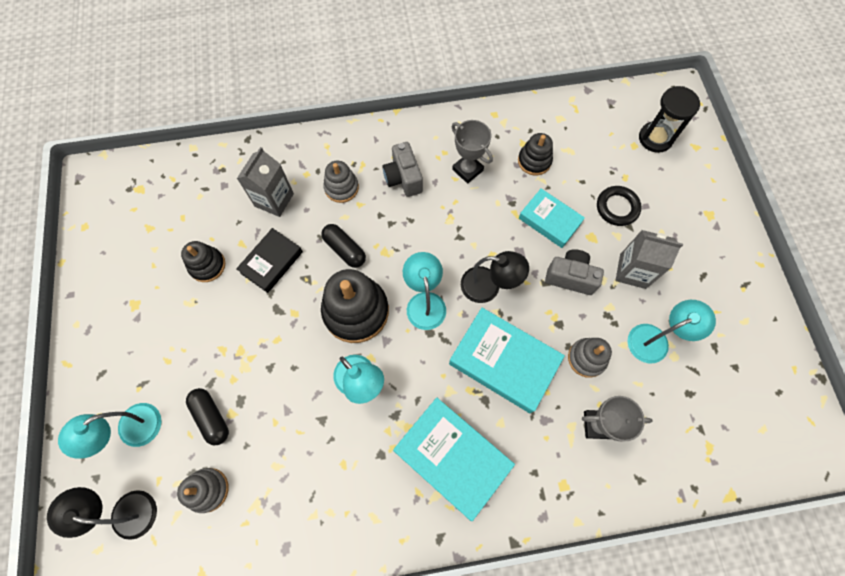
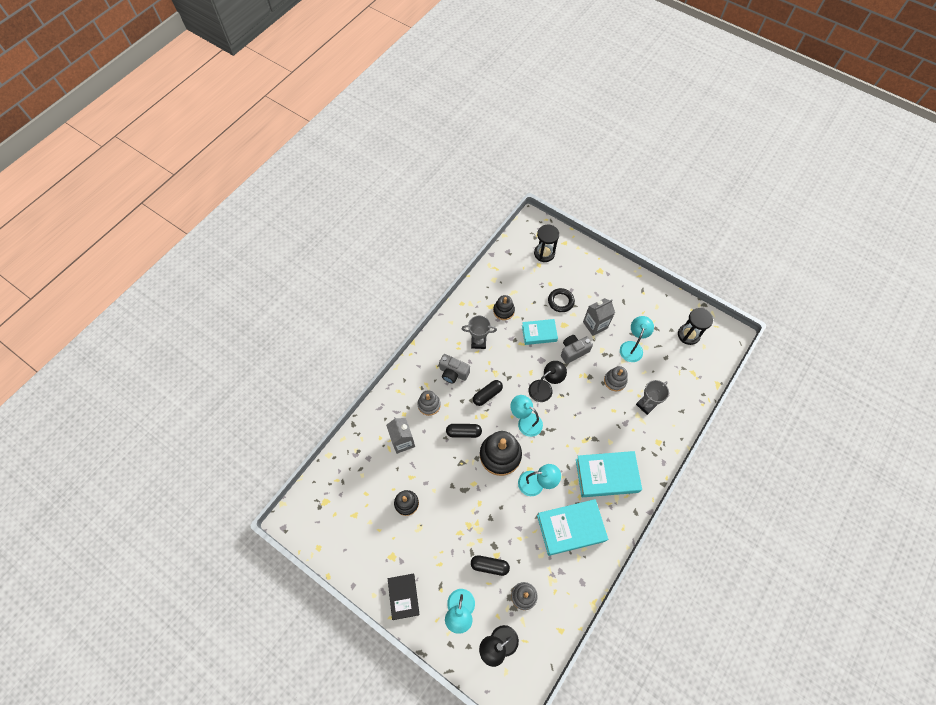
camera: 45 degrees left, 5 degrees down
(271, 262) = (436, 471): black book -> black book (403, 596)
(414, 234) = (487, 395): none -> black capsule
(504, 361) = (585, 415): turquoise book -> turquoise book (570, 528)
(755, 395) = (688, 335): none -> black hourglass

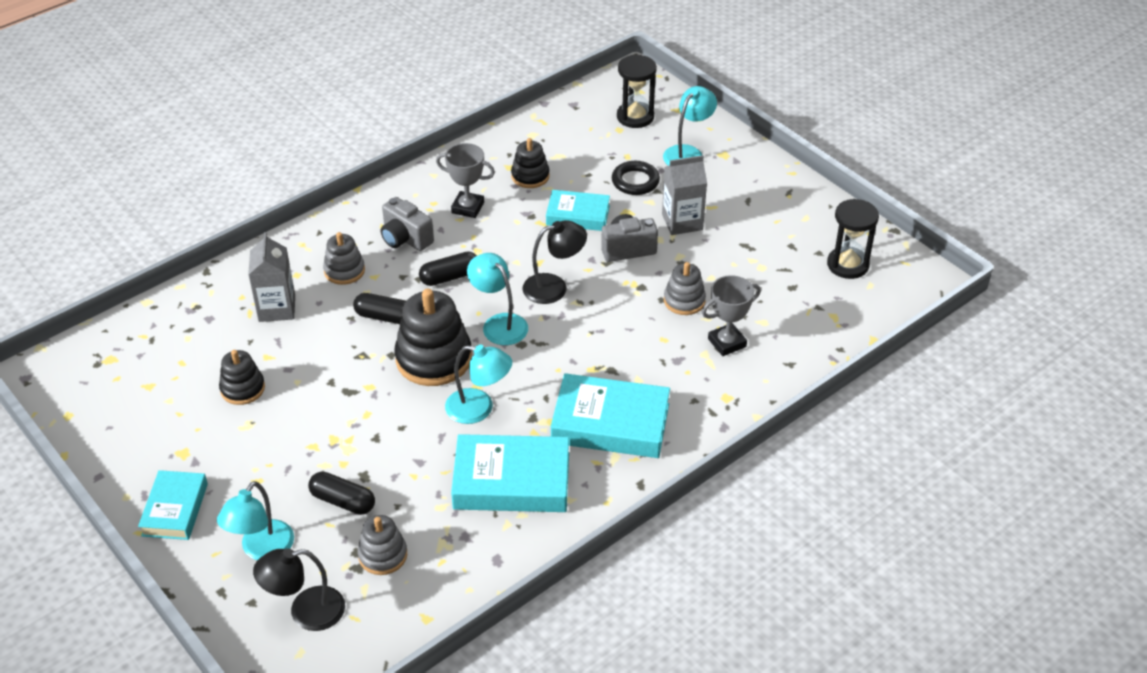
camera: 15 degrees right, 20 degrees down
(403, 596) = (175, 509): black book -> turquoise book
(632, 347) = (736, 262): turquoise lamp -> turquoise lamp (688, 153)

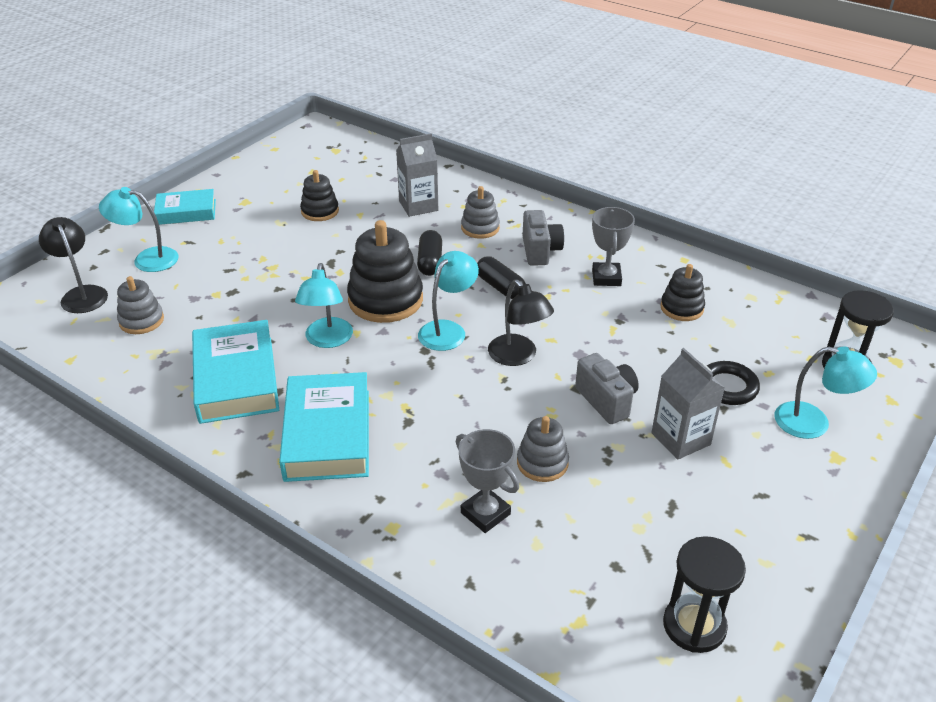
camera: 75 degrees right, 5 degrees down
(343, 501) = (201, 287): black capsule -> none
(405, 239) = (540, 251): grey camera -> grey camera turned 150 degrees clockwise
(578, 215) = (640, 353): turquoise book -> none

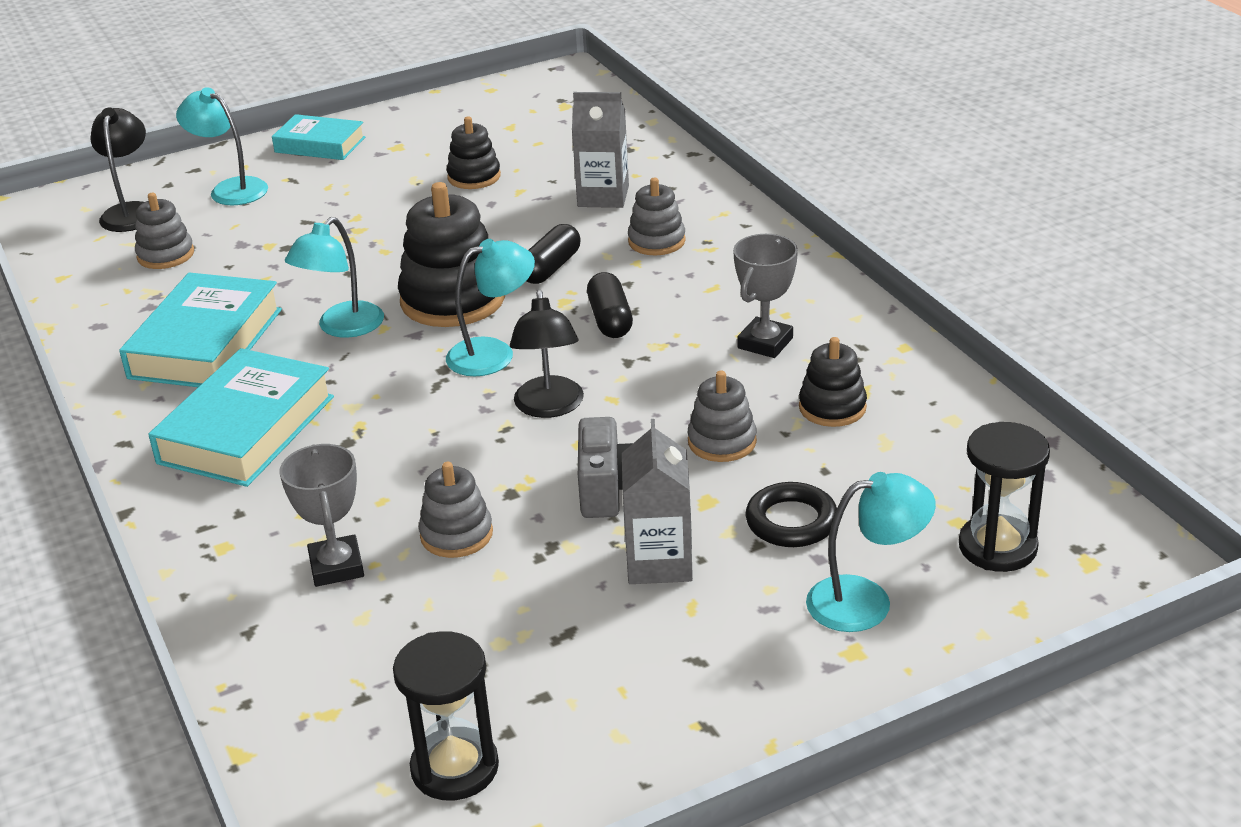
camera: 30 degrees right, 5 degrees down
(540, 251) = (708, 288): grey camera -> none
(642, 348) = (722, 442): none -> grey stacking toy
(813, 423) = (866, 601): turquoise lamp -> turquoise lamp turned 60 degrees counterclockwise

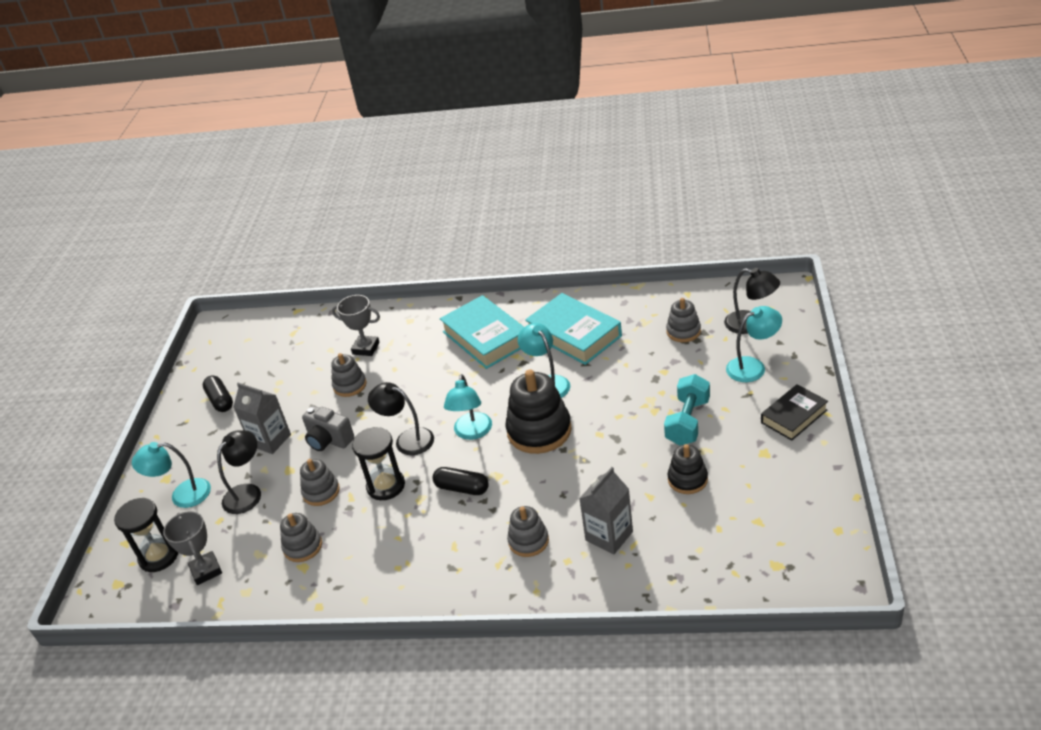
camera: 125 degrees right, 5 degrees up
(320, 145) = (794, 416): turquoise book -> black book
(368, 202) = (688, 422): none -> turquoise dumbbell
(455, 768) = (237, 357): black hourglass -> black hourglass (386, 486)
(551, 268) = (538, 481): black capsule -> black capsule (220, 400)
(765, 343) = (380, 545): grey trophy -> grey trophy (206, 570)
(791, 521) = (247, 493): black ring -> black lamp
(832, 407) = (303, 546): black stacking toy -> grey stacking toy
(866, 601) = (182, 495): turquoise lamp -> turquoise lamp turned 60 degrees clockwise

